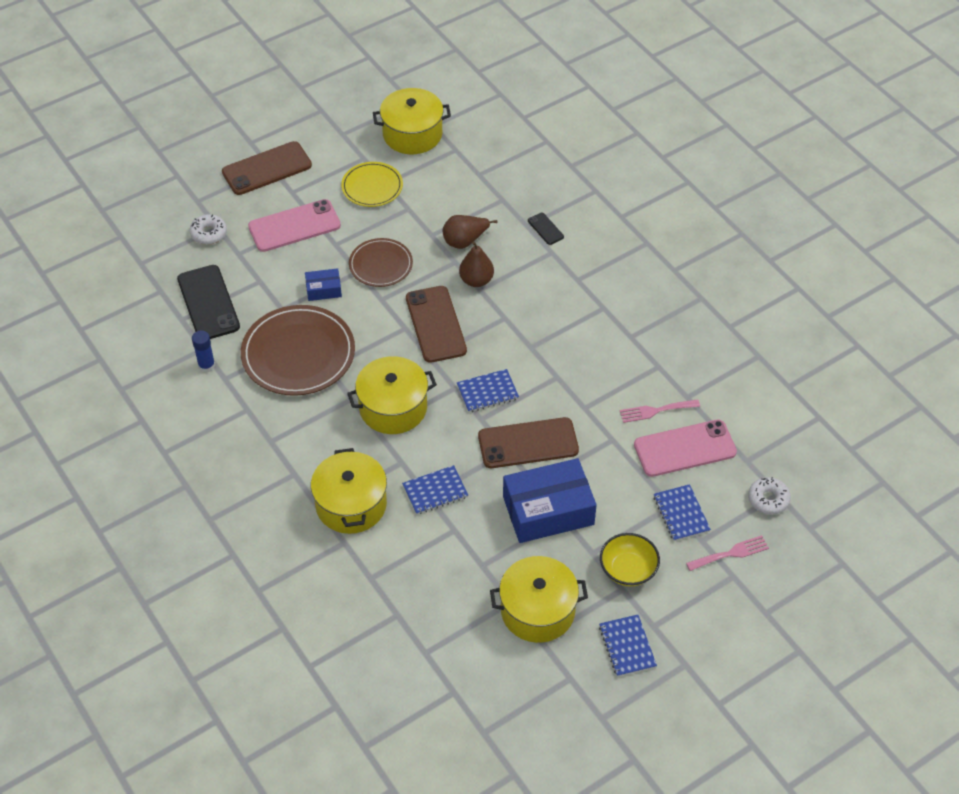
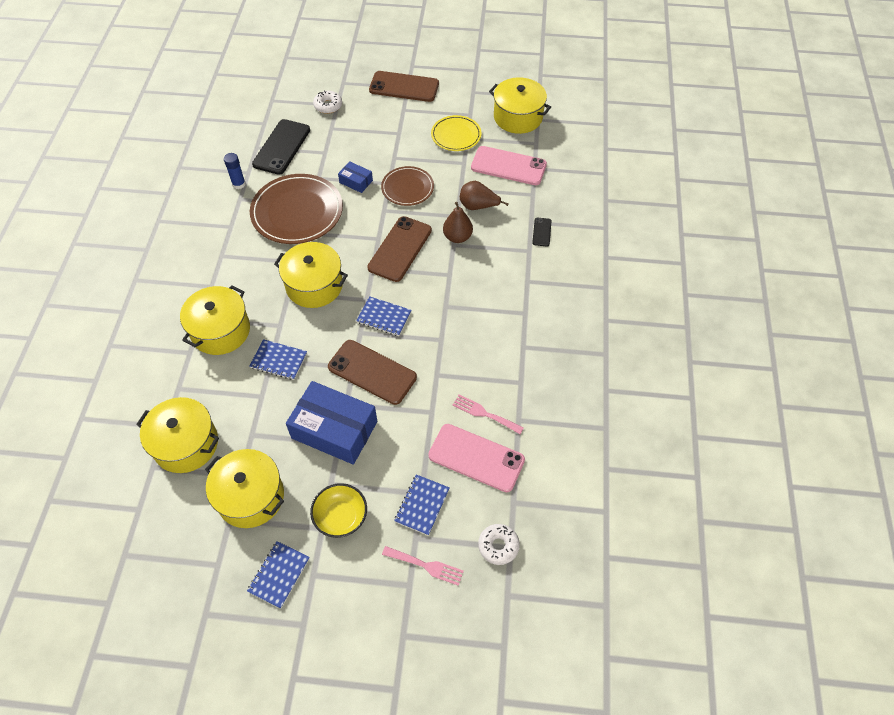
camera: 40 degrees right, 5 degrees up
(294, 226) = (382, 131): pink phone -> pink phone (508, 166)
(433, 614) = (186, 444): none -> yellow pot

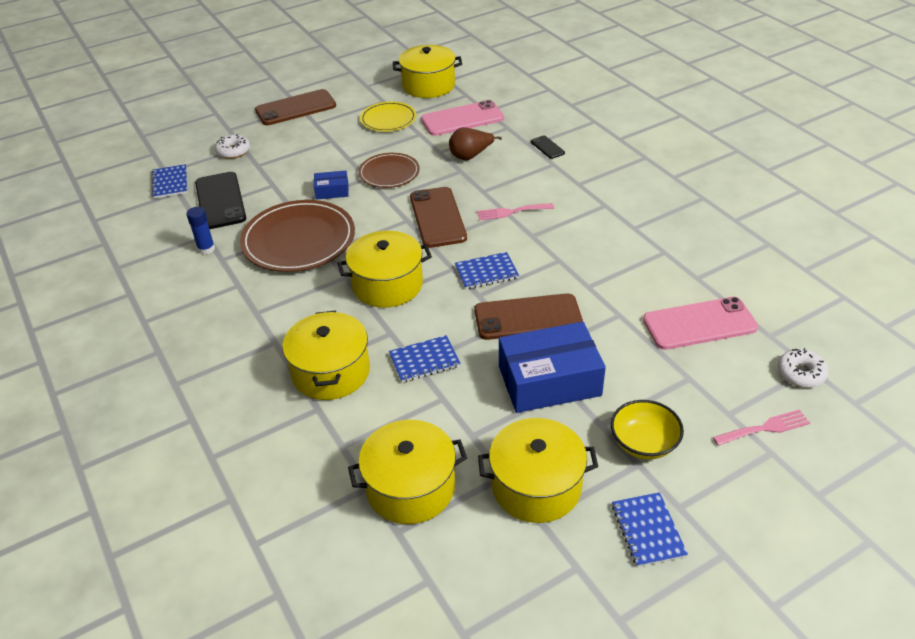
camera: 35 degrees left, 15 degrees down
(422, 505) = (702, 386): blue notebook -> blue notebook (170, 183)
(457, 237) = (480, 184): brown pear -> none
(484, 413) = (664, 290): pink fork -> pink fork (511, 212)

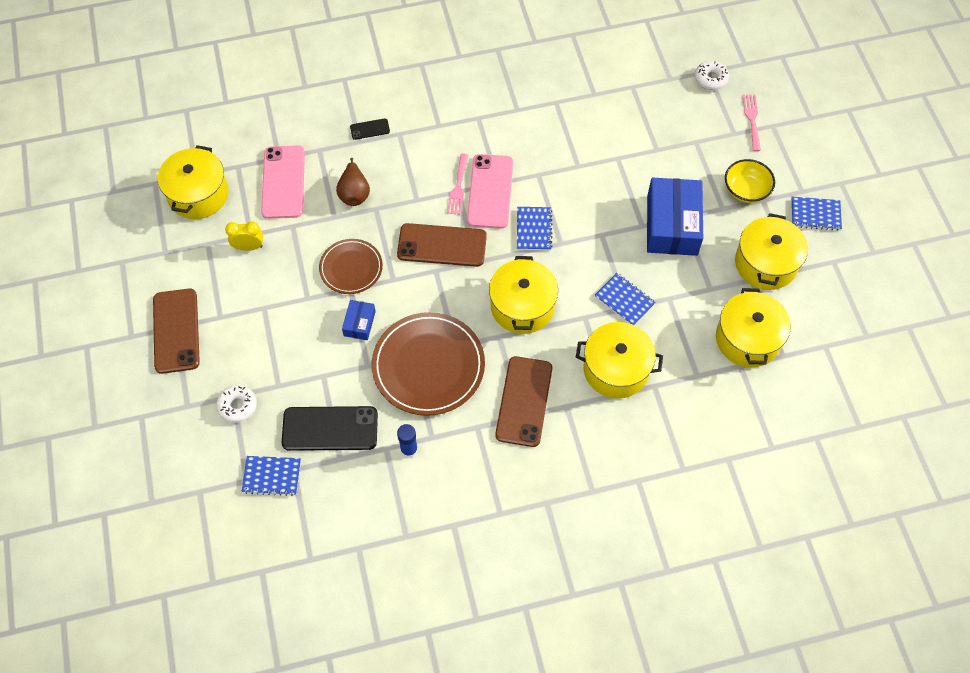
camera: 75 degrees left, 20 degrees up
(388, 119) = (249, 247): yellow plate -> yellow clock
(424, 360) = (624, 300): blue notebook -> blue notebook turned 45 degrees counterclockwise
(527, 317) = (599, 217): brown phone -> brown phone (524, 401)
(699, 324) = (644, 113): pink phone -> pink phone (490, 191)

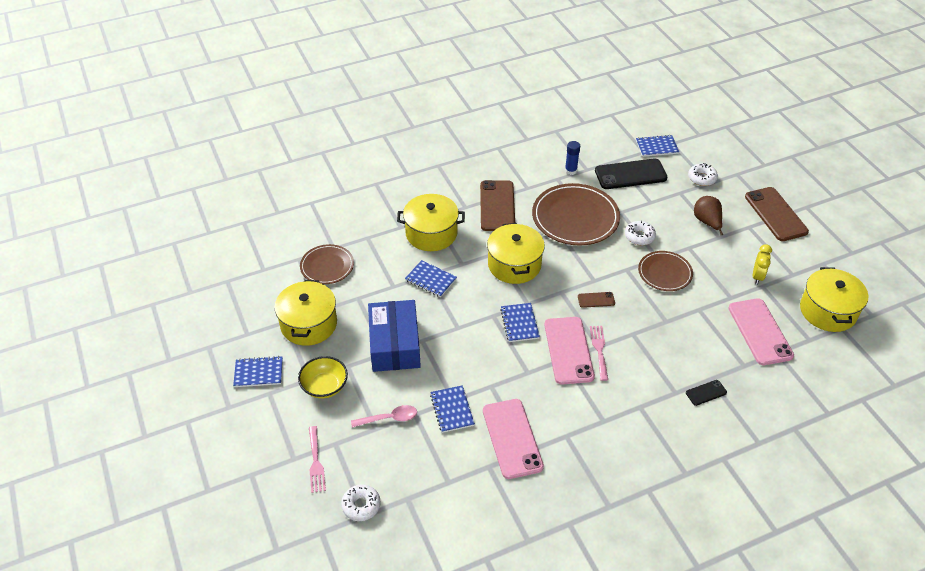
camera: 170 degrees right, 15 degrees down
(249, 247) = (757, 276): yellow clock -> yellow clock turned 60 degrees counterclockwise
(354, 193) = (691, 331): brown pear -> brown pear (707, 222)
(359, 323) = (639, 236): blue box -> white donut
(442, 245) = (596, 300): brown phone -> brown phone, size x0.46
(568, 114) = (512, 438): none -> pink phone
(620, 148) = (452, 410): none -> blue notebook
(682, 149) = (389, 418): none -> pink spoon
(747, 339) = (327, 266): yellow pot -> brown plate

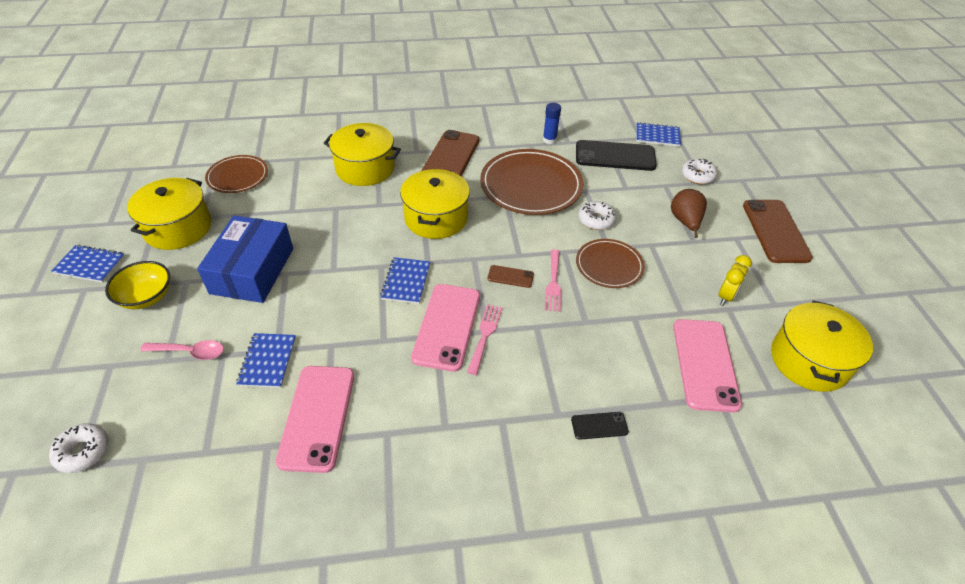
camera: 15 degrees right, 0 degrees up
(316, 462) = (72, 381): pink fork -> pink fork (553, 283)
(431, 280) = (335, 213): blue notebook -> none

